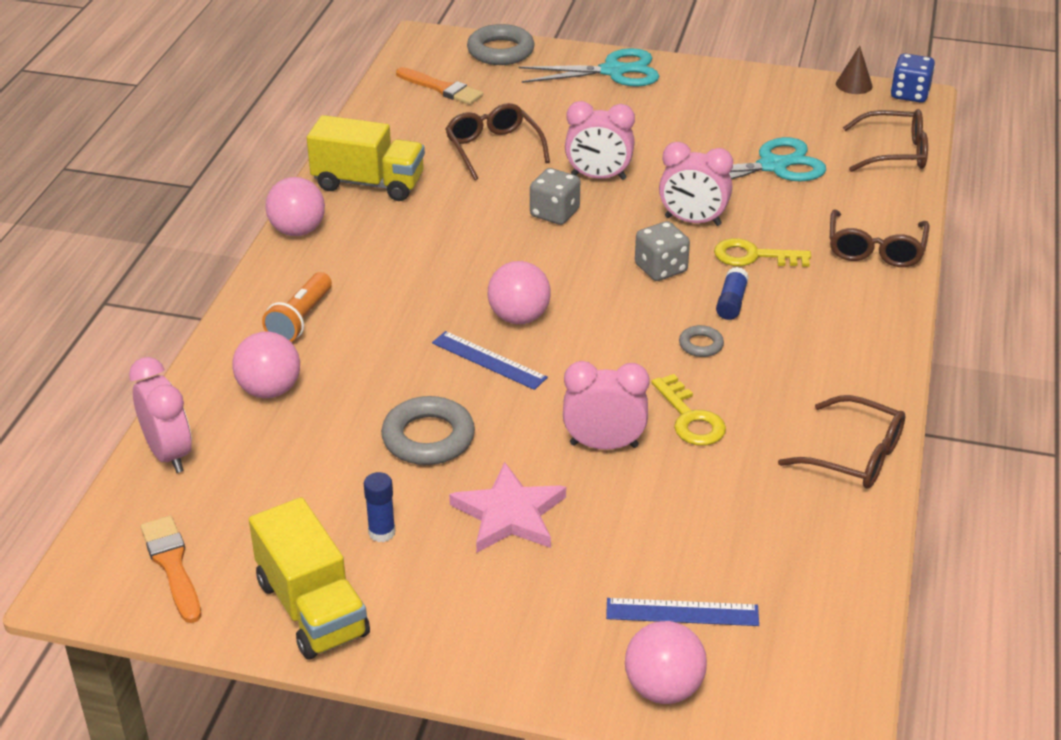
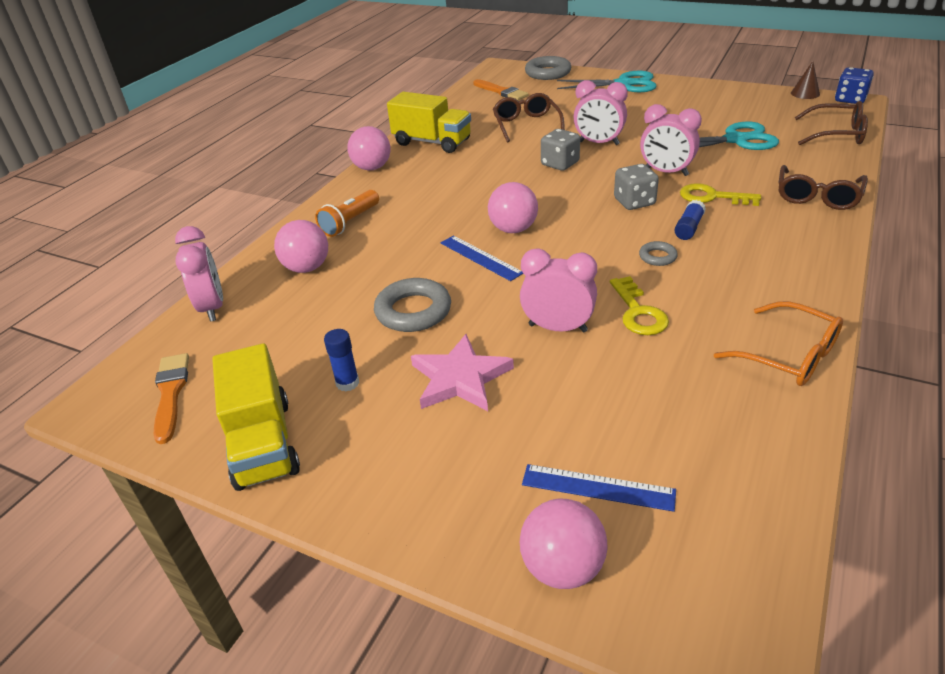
camera: 15 degrees right, 0 degrees up
(854, 456) = (789, 356): brown glasses -> orange glasses

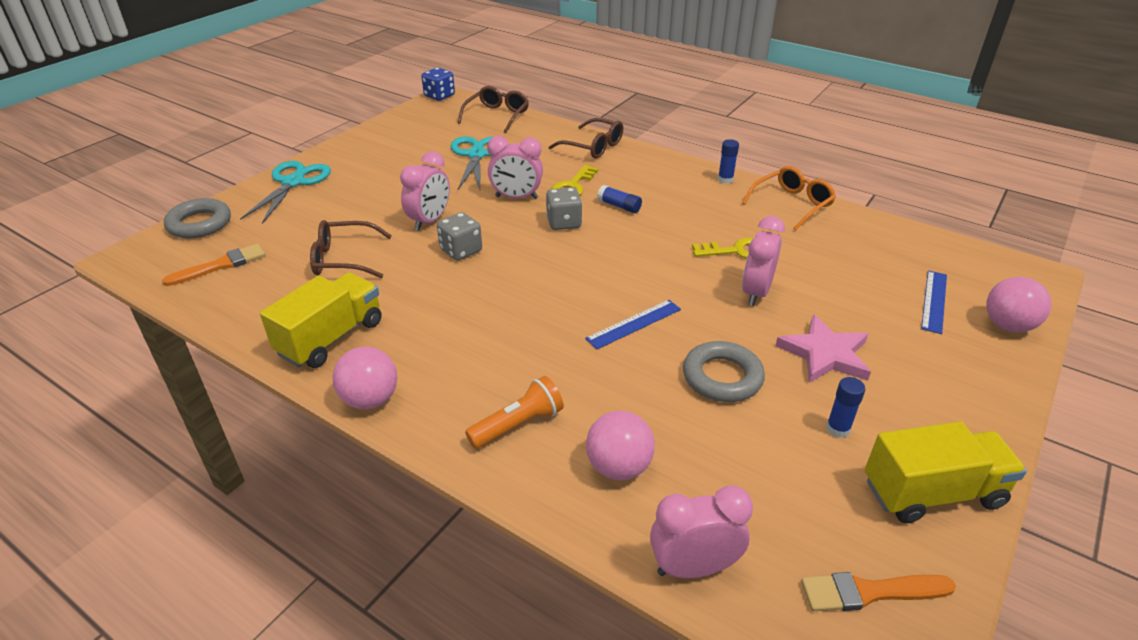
camera: 85 degrees left, 0 degrees up
(350, 222) = (518, 424): orange flashlight -> orange flashlight turned 75 degrees counterclockwise
(513, 229) = (586, 297): pink ball -> none
(657, 257) = (659, 228): grey ring -> none
(666, 172) = (516, 197): pink clock -> pink clock turned 60 degrees clockwise
(805, 93) = (410, 108): brown cone -> none
(814, 296) = (725, 180): none -> blue glue stick

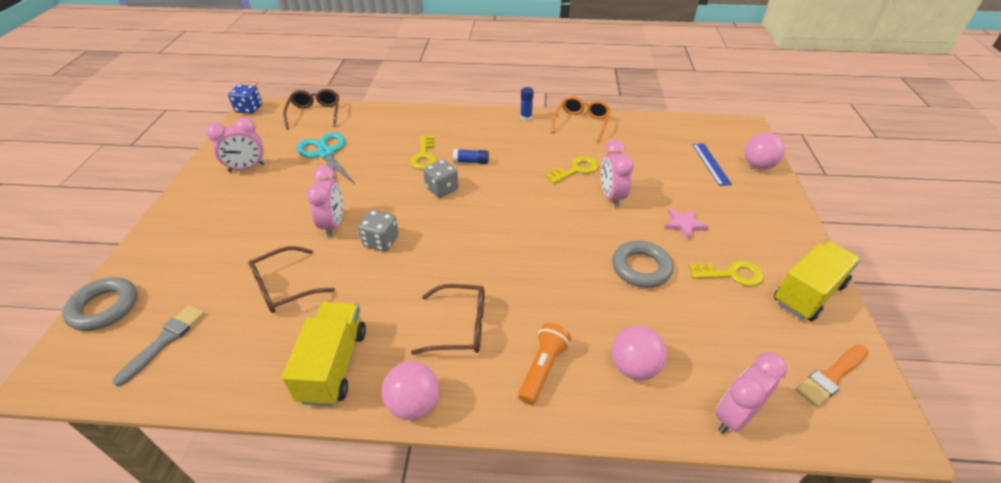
camera: 30 degrees left, 5 degrees up
(220, 265) = (164, 341): orange brush -> grey brush
(293, 182) = (173, 232): turquoise scissors -> none
(516, 197) = (388, 180): pink clock -> pink clock (247, 168)
(593, 147) = (413, 119): brown glasses -> brown glasses (460, 326)
(634, 324) = (555, 251): blue ruler -> none
(825, 354) = (684, 224): pink star -> pink star, size x0.65
(837, 429) = (731, 274): blue glue stick -> yellow key

